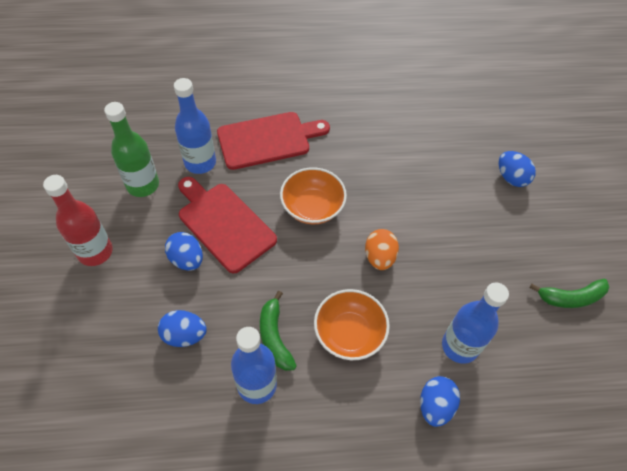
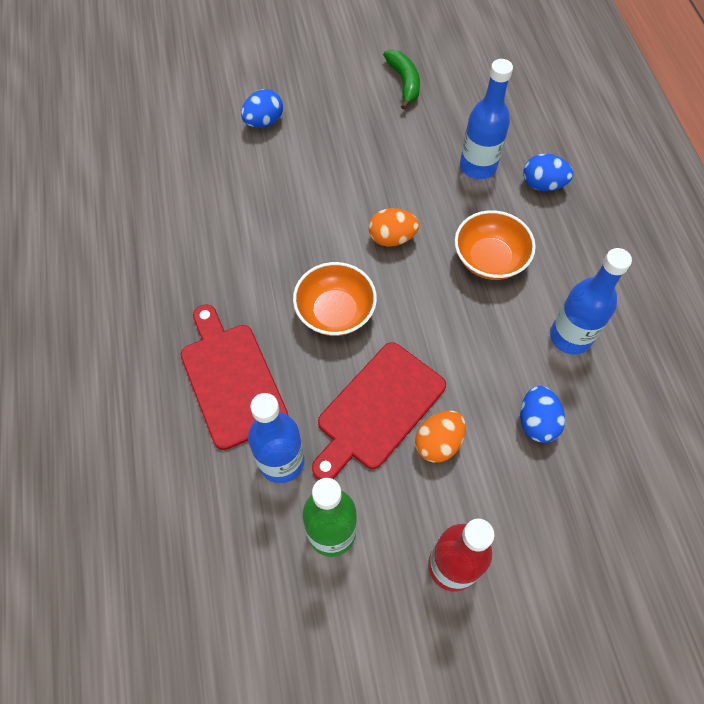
camera: 95 degrees left, 5 degrees up
(187, 259) = (438, 443): blue egg -> orange egg
(274, 337) = (513, 328): green banana -> none

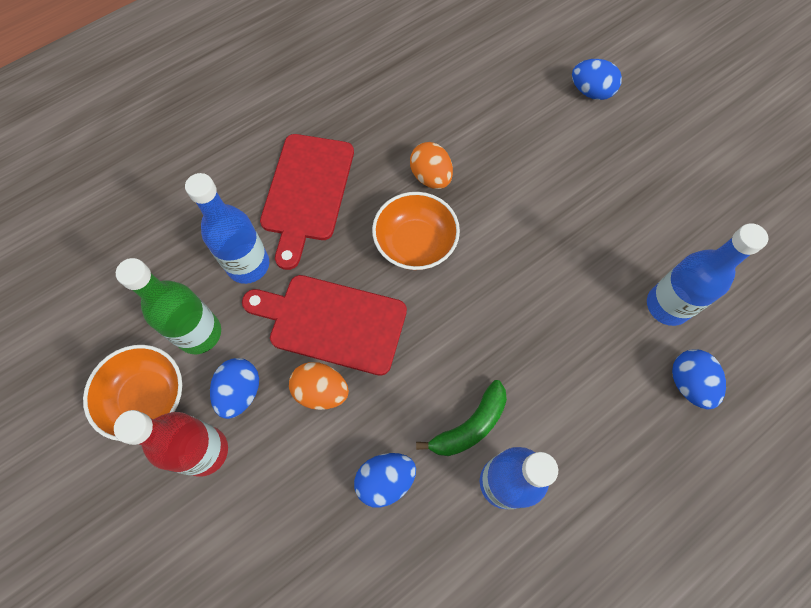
camera: 65 degrees right, 5 degrees up
(231, 380) = (307, 192): red cutting board -> red cutting board turned 150 degrees clockwise
(392, 238) = (525, 258): orange egg -> orange egg (431, 177)
(404, 82) = (729, 190): green banana -> green banana (469, 426)
(409, 514) = (240, 392): none -> blue egg
(489, 259) = (555, 362): orange bowl -> orange bowl (147, 398)

